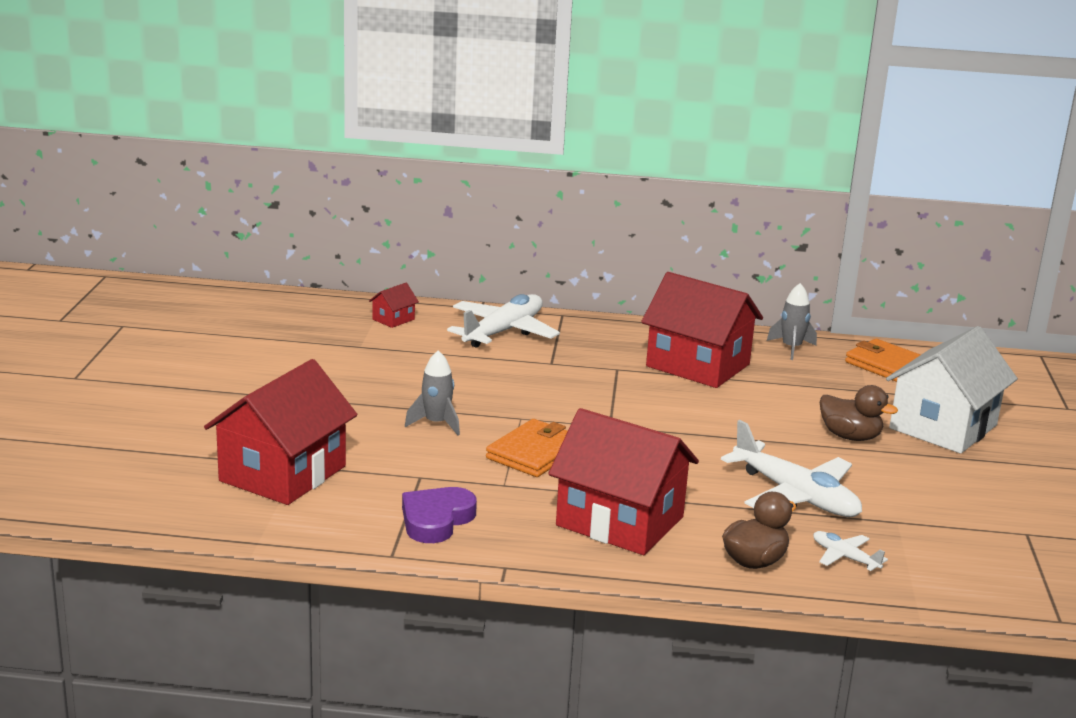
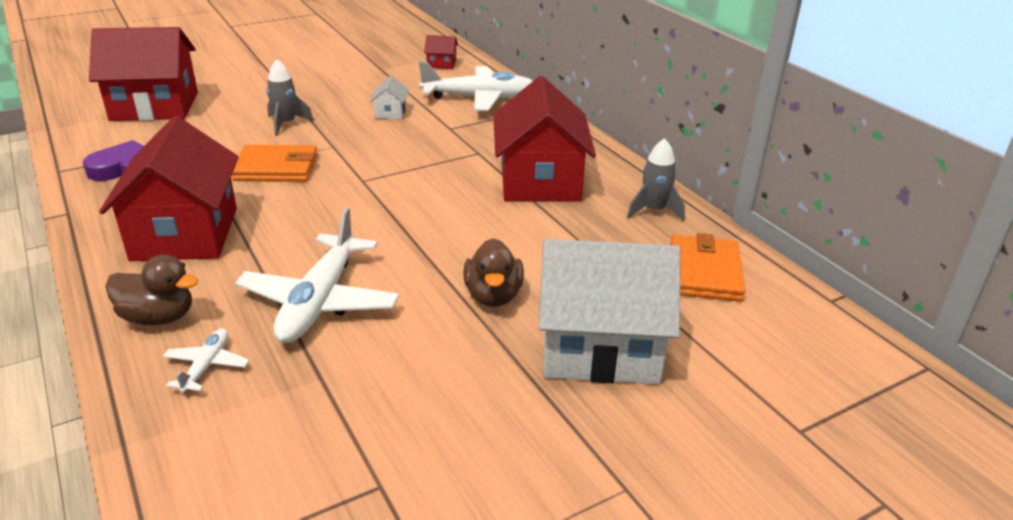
camera: 55 degrees right, 10 degrees up
(479, 374) = (390, 112): none -> white house

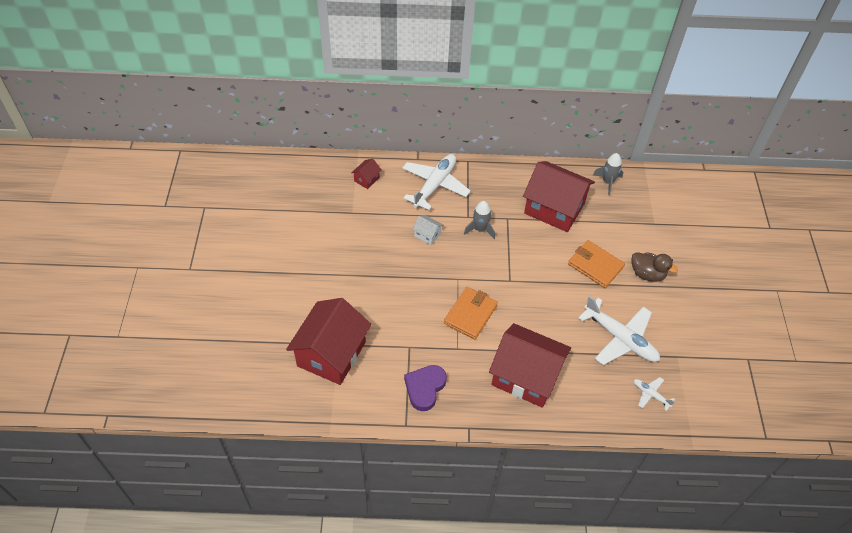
camera: 60 degrees left, 20 degrees up
(158, 317) = (602, 405): brown duck -> none
(286, 124) = (410, 291): grey rocket -> grey rocket (480, 229)
(600, 347) = (699, 257): white house -> none
(704, 272) = (666, 195): orange wallet -> orange wallet (595, 265)

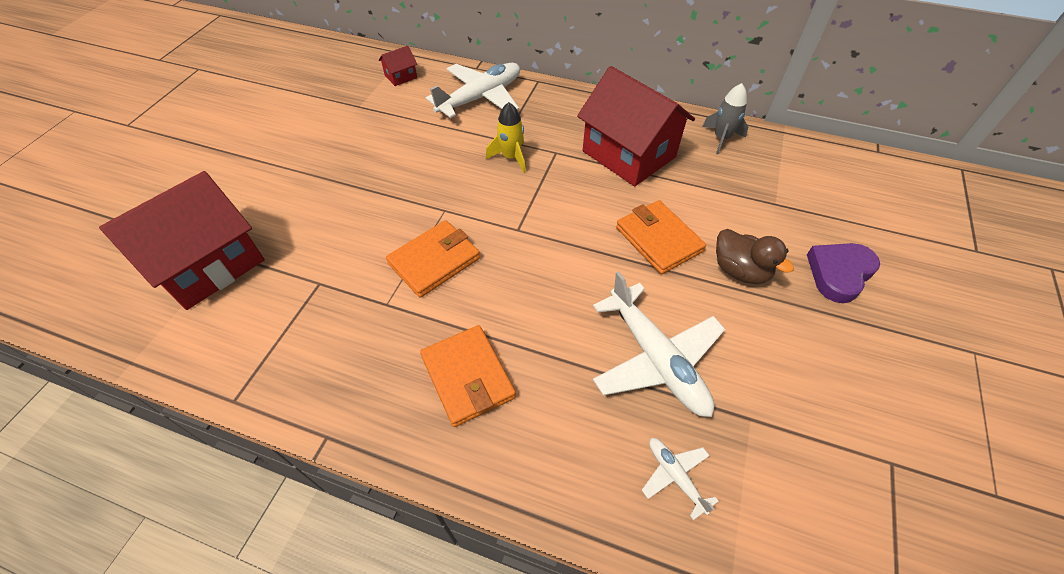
camera: 20 degrees right, 0 degrees up
(425, 388) = (301, 350): purple heart -> purple heart (839, 273)
(427, 235) = (436, 149): white house -> none
(480, 229) = (511, 157): grey rocket -> yellow rocket
(526, 376) = (467, 377): red house -> orange wallet

